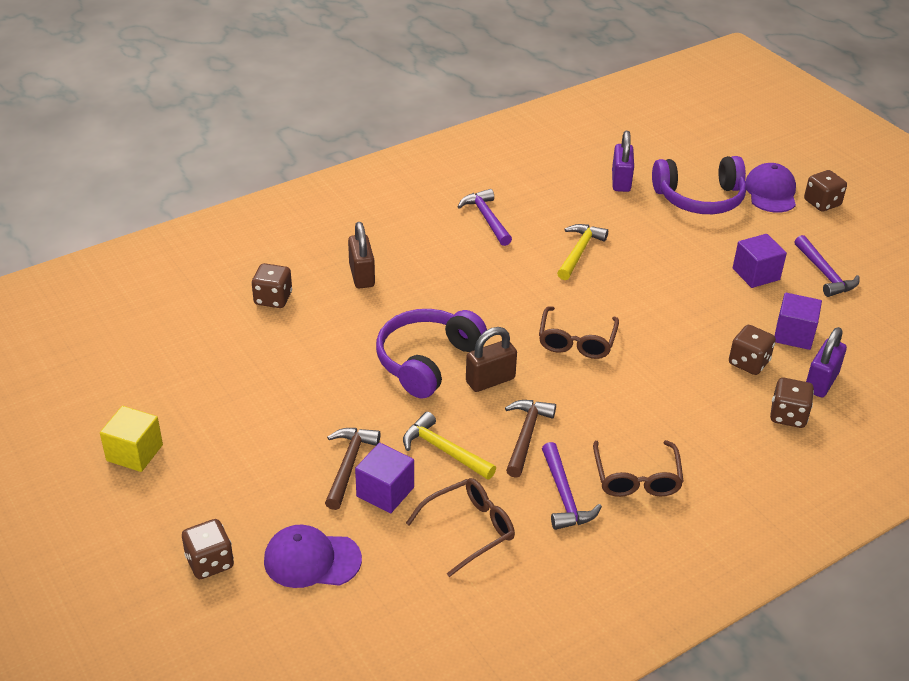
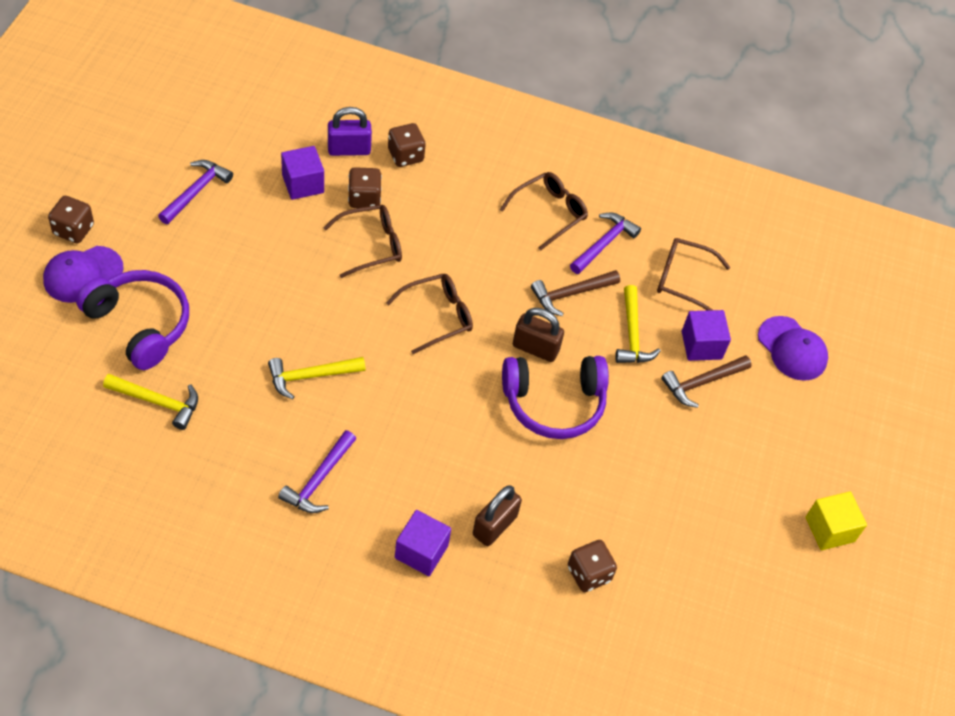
camera: 135 degrees left, 15 degrees up
(210, 562) = (853, 404): brown dice -> none
(621, 181) = (158, 402): purple padlock -> yellow hammer
(688, 341) = (371, 245): none -> brown glasses
(756, 274) = (236, 236): purple cube -> purple cube (421, 551)

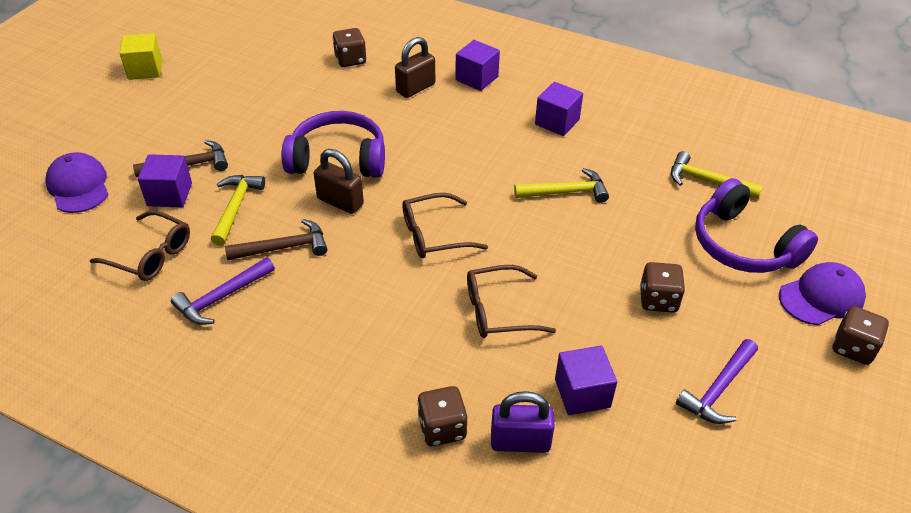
camera: 165 degrees left, 10 degrees down
(319, 480) = (557, 122): purple hammer -> purple cube
(364, 198) = (503, 369): brown dice -> brown dice (658, 300)
(549, 212) = (272, 338): brown glasses -> none

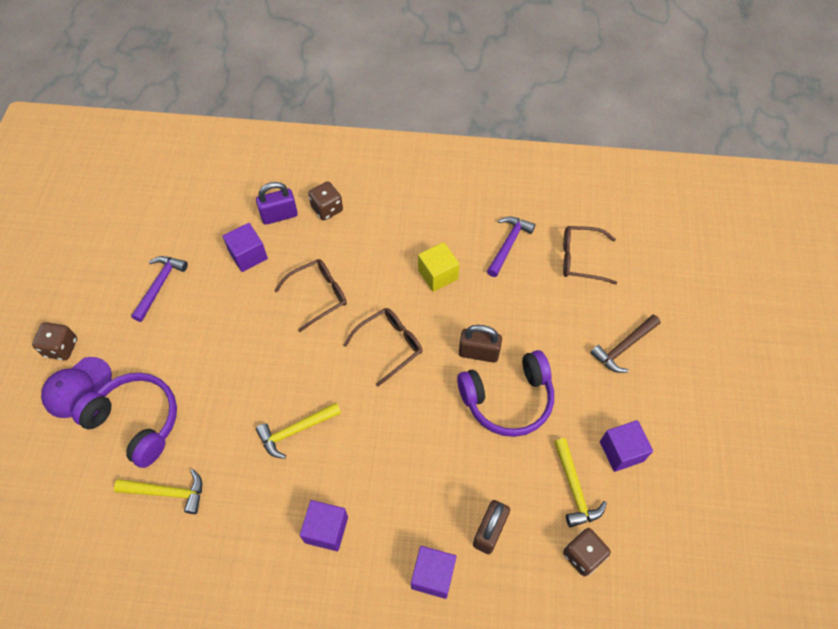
camera: 160 degrees right, 15 degrees up
(78, 186) = (686, 297): purple cap -> none
(145, 69) = (769, 454): yellow cube -> yellow cube (438, 275)
(169, 194) = (613, 313): purple cube -> purple cube (621, 451)
(236, 207) = (554, 319): yellow hammer -> yellow hammer (574, 489)
(284, 247) = (494, 296): brown hammer -> none
(658, 300) = (204, 342): brown dice -> none

